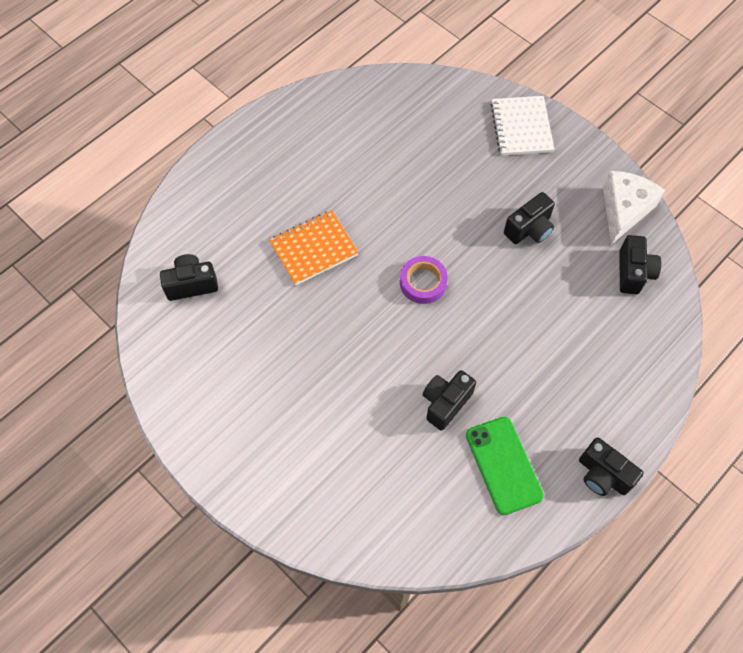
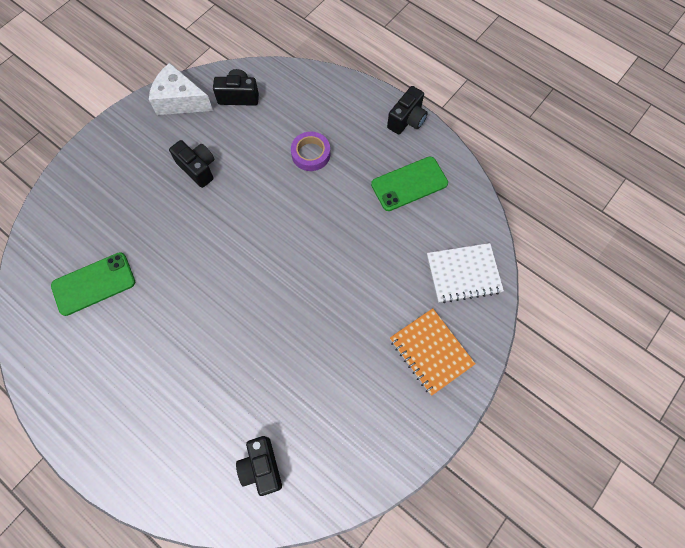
camera: 95 degrees left, 5 degrees up
(313, 249) = (219, 349): orange notebook -> orange notebook (431, 352)
(395, 139) = (94, 284): none -> green phone
(423, 282) = (252, 250): purple tape -> purple tape (311, 154)
(445, 403) = (363, 227): black camera -> none
(521, 127) = (89, 176): white notebook -> white notebook (463, 274)

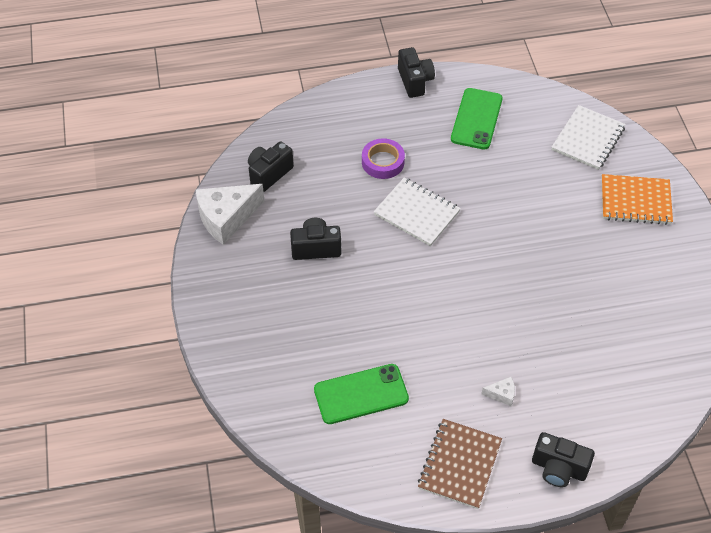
camera: 50 degrees left, 15 degrees down
(78, 390) = (459, 465): none -> brown notebook
(94, 284) = (361, 394): green phone -> green phone turned 60 degrees clockwise
(161, 377) = (501, 394): none -> white cheese
(261, 467) = (641, 369): black camera -> black camera (558, 468)
(282, 207) = (417, 213): none -> white notebook

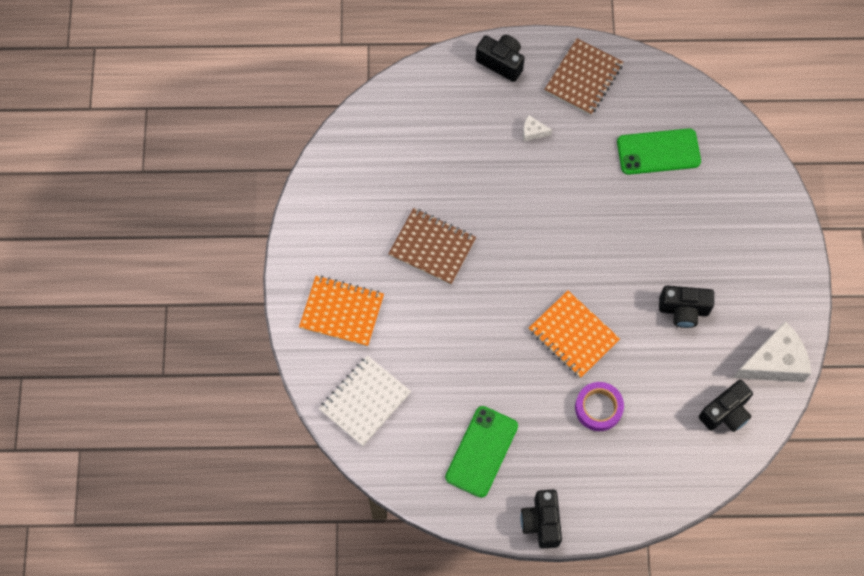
camera: 170 degrees left, 15 degrees up
(417, 213) = (573, 335): white notebook -> orange notebook
(571, 266) = (432, 247): none -> brown notebook

